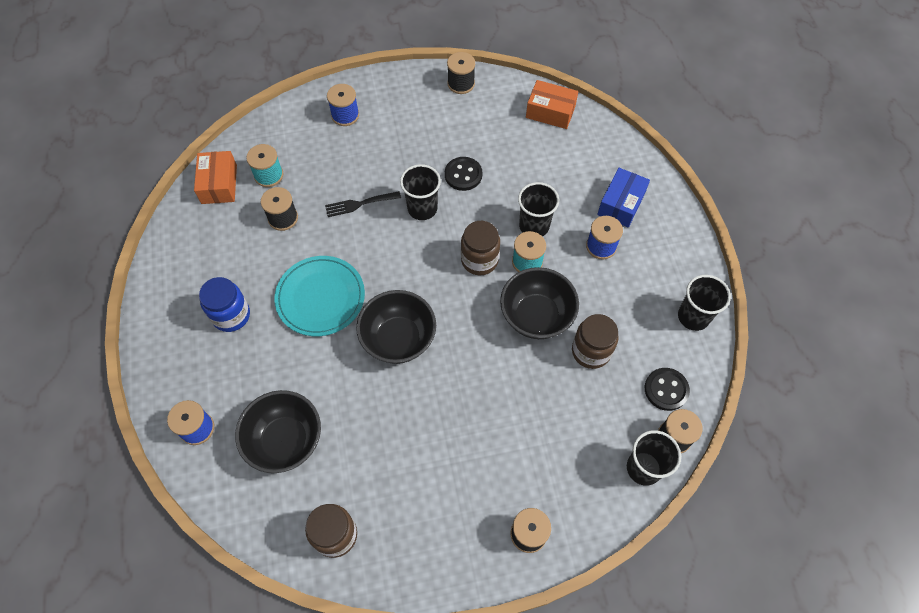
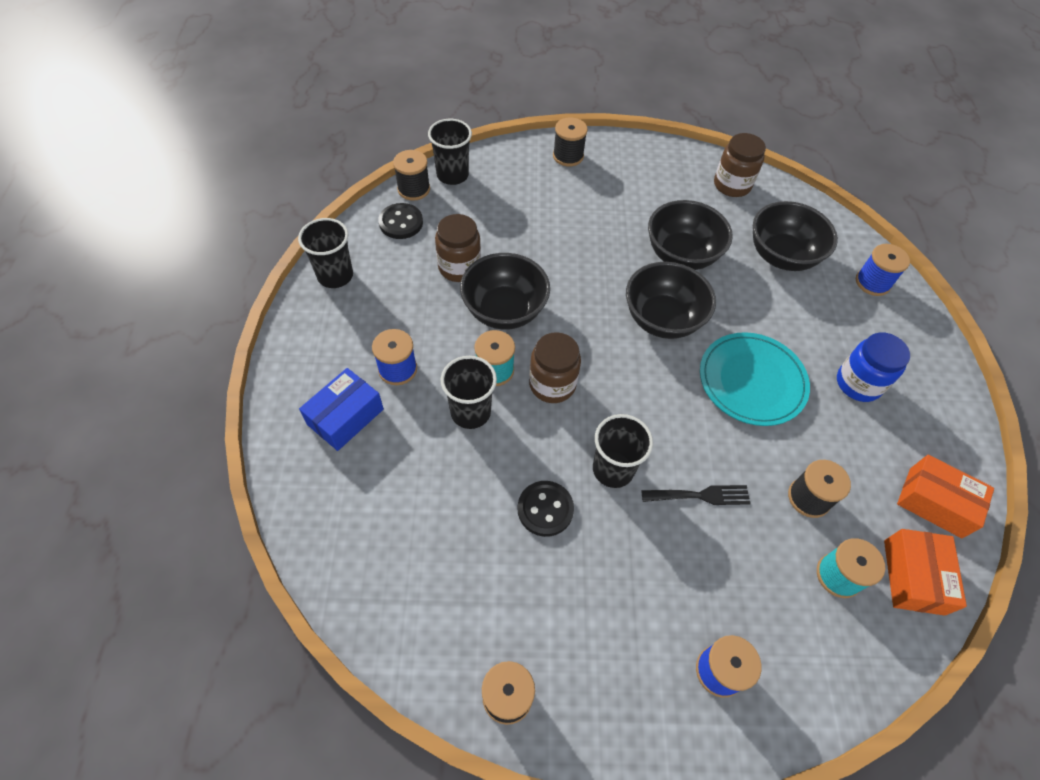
camera: 170 degrees left, 5 degrees down
(386, 417) = (681, 255): none -> black bowl
(550, 112) = (376, 594): orange box -> orange box (935, 502)

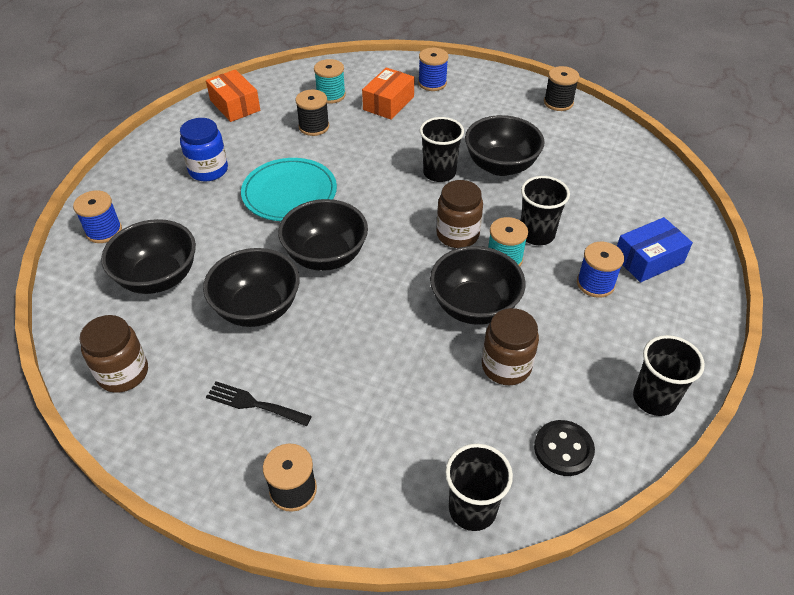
camera: 155 degrees left, 10 degrees down
(413, 189) = (535, 501): black spool -> none
(545, 509) = (500, 166): black button -> black bowl
(700, 495) = (386, 145): black fork -> black fork (254, 404)
(913, 577) = (287, 84): orange box -> orange box (388, 103)

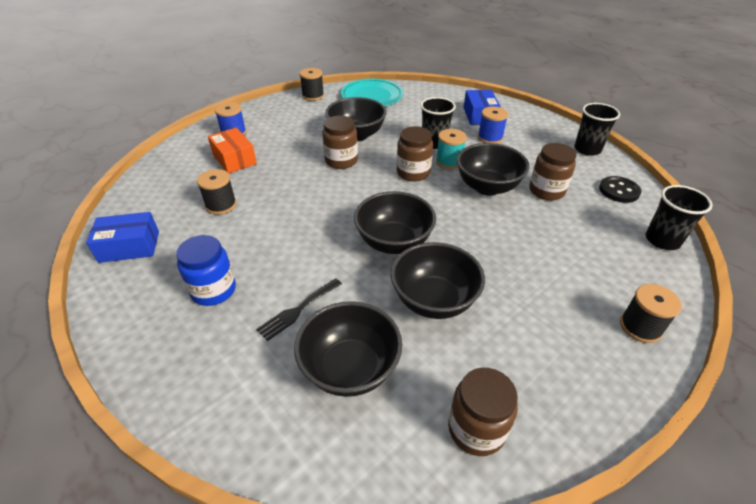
camera: 65 degrees left, 5 degrees down
(104, 231) = (237, 408): blue spool -> none
(235, 105) = (129, 246): orange box -> blue box
(254, 404) = (546, 330): black fork -> black fork (298, 310)
(289, 193) = (298, 243): turquoise plate -> turquoise plate (372, 96)
(331, 95) = (188, 184): turquoise spool -> none
(439, 173) = (341, 161): black cup -> brown jar

